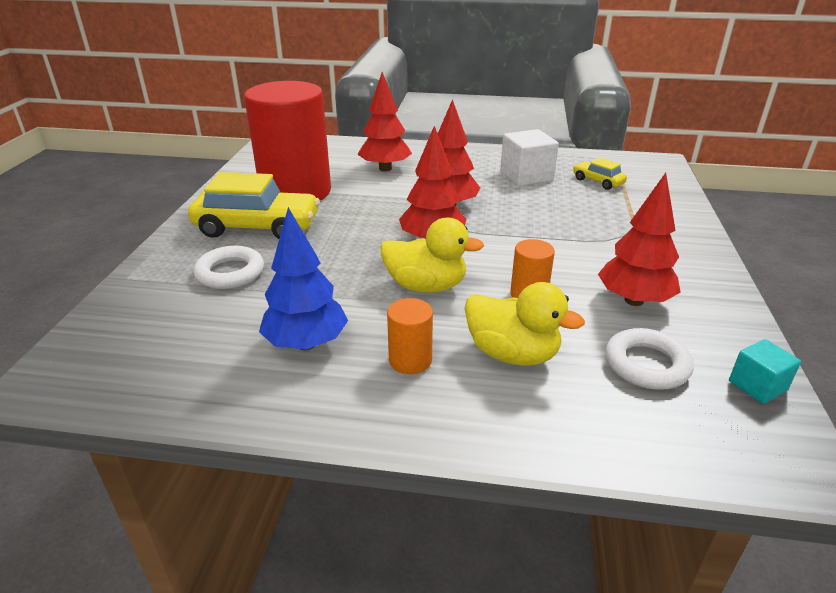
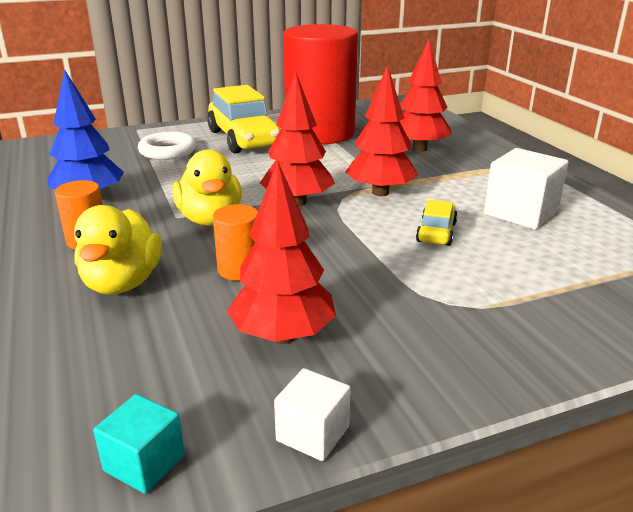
camera: 60 degrees right, 5 degrees down
(598, 181) = (587, 258): yellow car -> yellow car (436, 232)
(646, 364) = (146, 365): white ring -> none
(741, 318) = (312, 433): none -> white cube

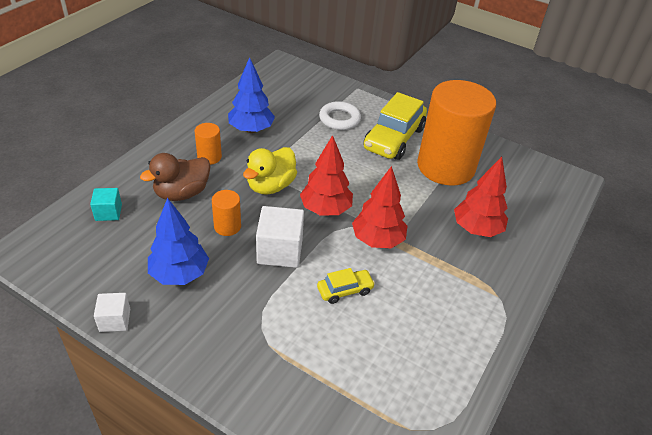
camera: 50 degrees right, 15 degrees up
(122, 283) = (182, 193): yellow duck -> brown duck
(144, 463) = (67, 276): turquoise cube -> turquoise cube (108, 212)
(283, 336) = (179, 274): red tree -> blue tree
(320, 133) = (445, 167): red cylinder -> orange cylinder
(520, 213) = (417, 325): white cube -> white cube (280, 251)

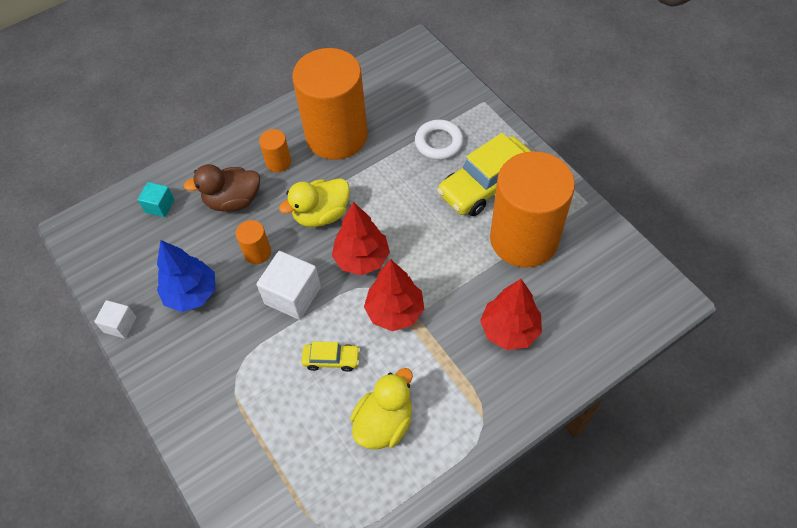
camera: 30 degrees right, 15 degrees up
(251, 129) = (336, 136): blue tree -> orange cylinder
(421, 325) = (384, 422): none -> yellow duck

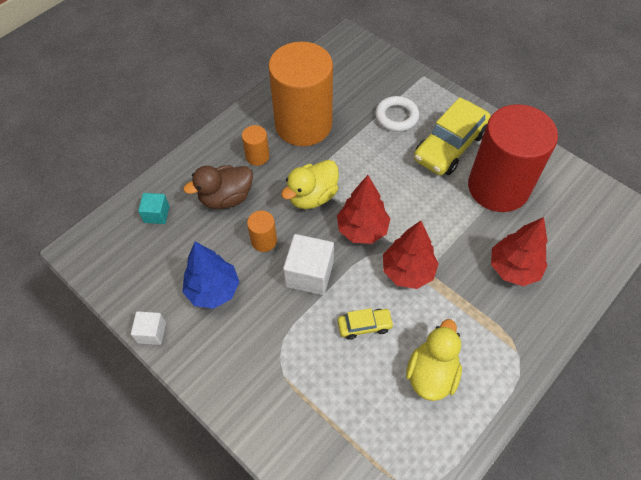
camera: 15 degrees left, 0 degrees up
(524, 239) = (498, 187): orange cylinder -> red cylinder

